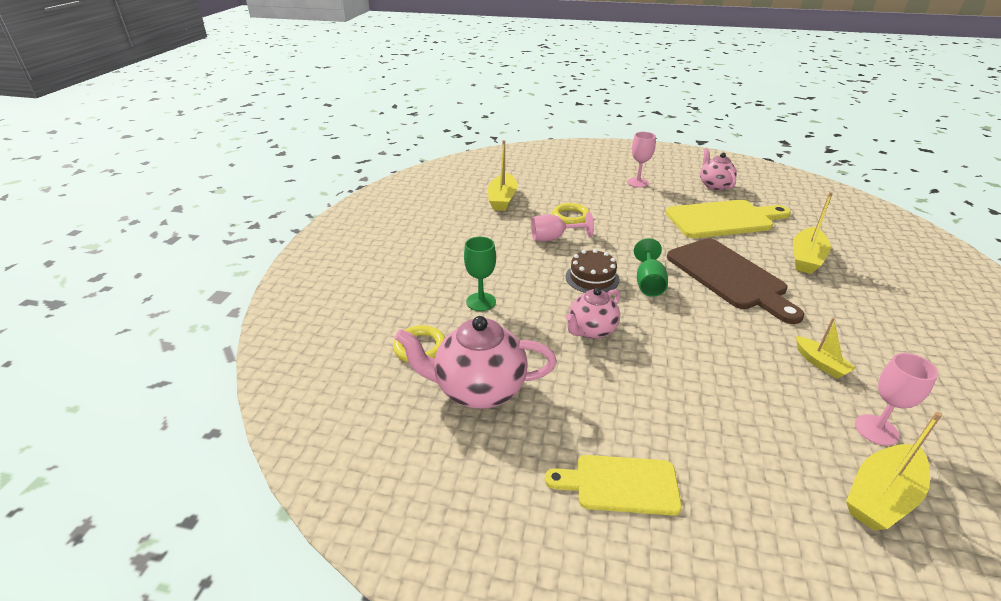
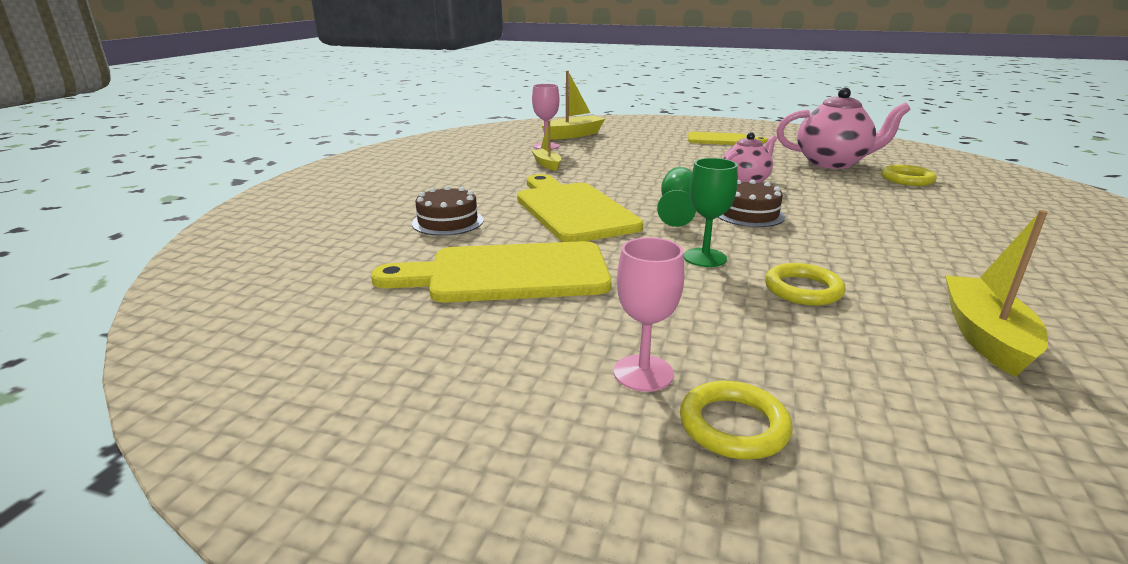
camera: 175 degrees left, 10 degrees down
(481, 302) = (876, 201): green goblet -> green goblet (705, 258)
(554, 238) = (820, 257): pink goblet -> none
(606, 171) = (733, 425): none -> yellow ring
(714, 185) = (443, 353): pink teapot -> none
(729, 276) = (572, 210): brown cutting board -> yellow cutting board
(806, 258) = (448, 222): yellow boat -> brown cake

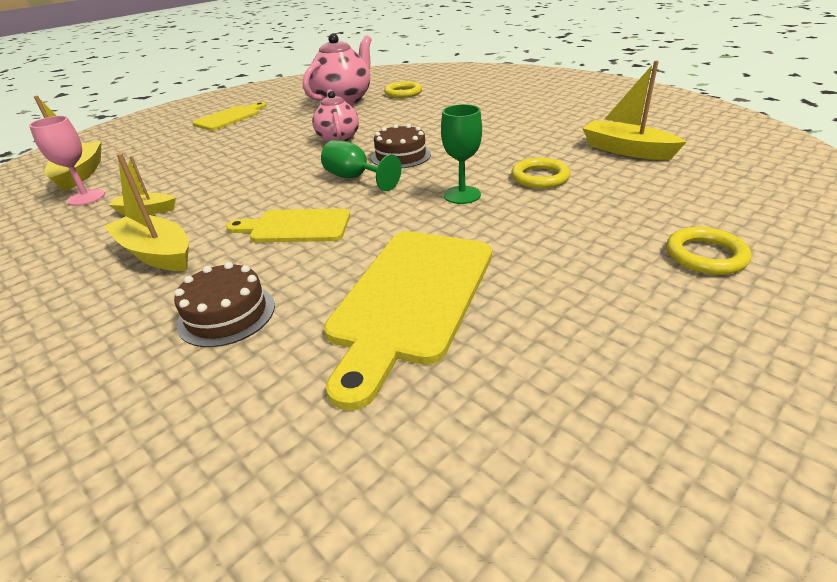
camera: 60 degrees left, 10 degrees up
(499, 184) = (156, 254): none -> yellow boat
(572, 210) = (295, 227): yellow cutting board -> yellow cutting board, size x0.60
(643, 373) = (630, 272): pink goblet -> none

